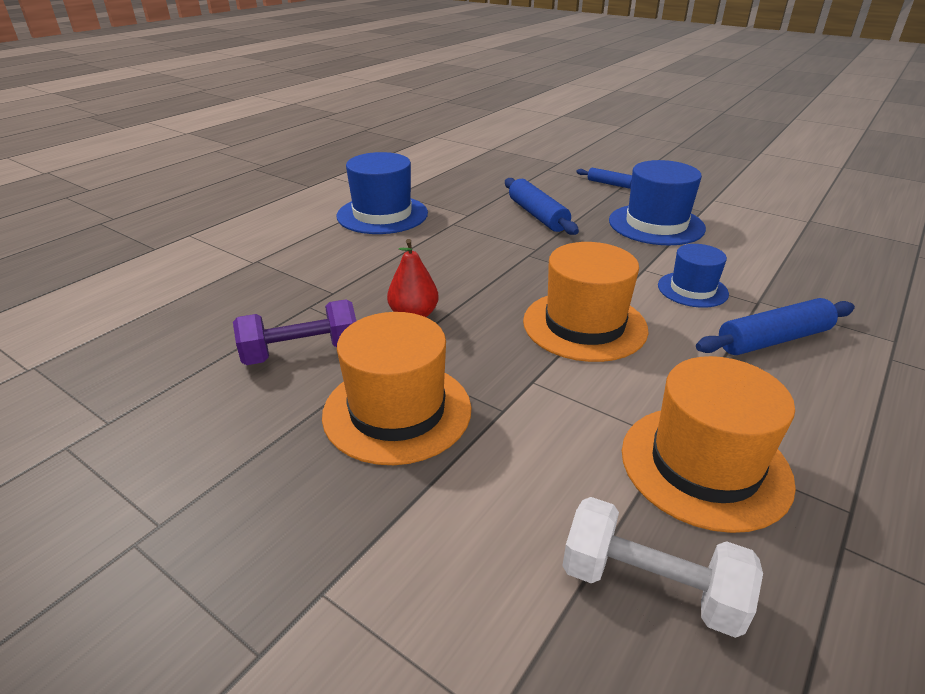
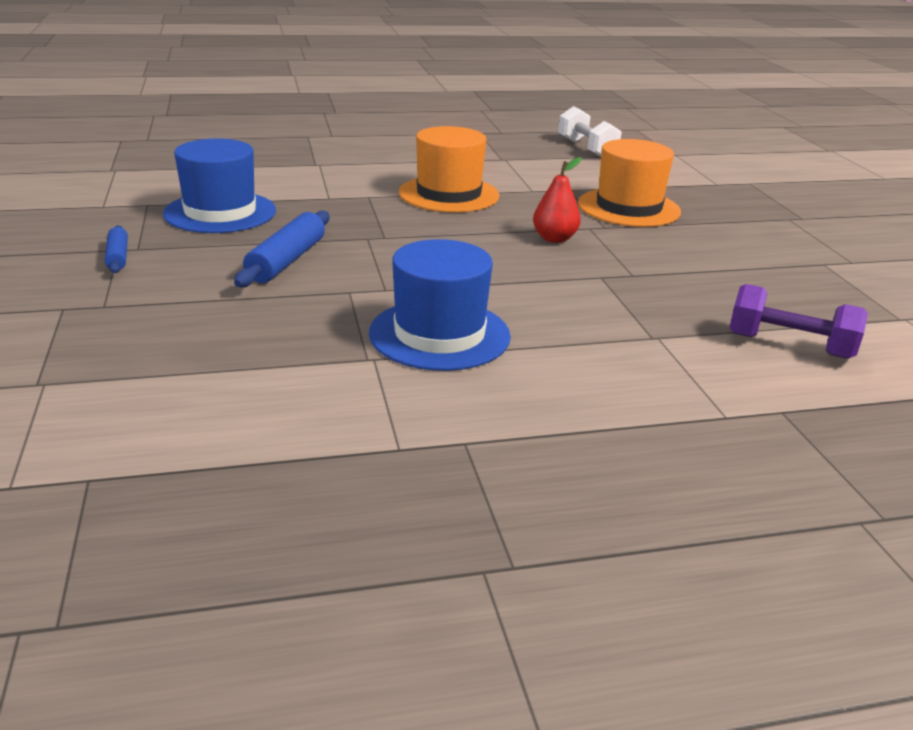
camera: 140 degrees left, 5 degrees down
(301, 352) = (665, 250): purple dumbbell -> purple dumbbell (789, 346)
(692, 289) = (334, 180): blue hat -> none
(705, 465) = (507, 152): orange hat -> none
(773, 339) = (363, 156): blue rolling pin -> none

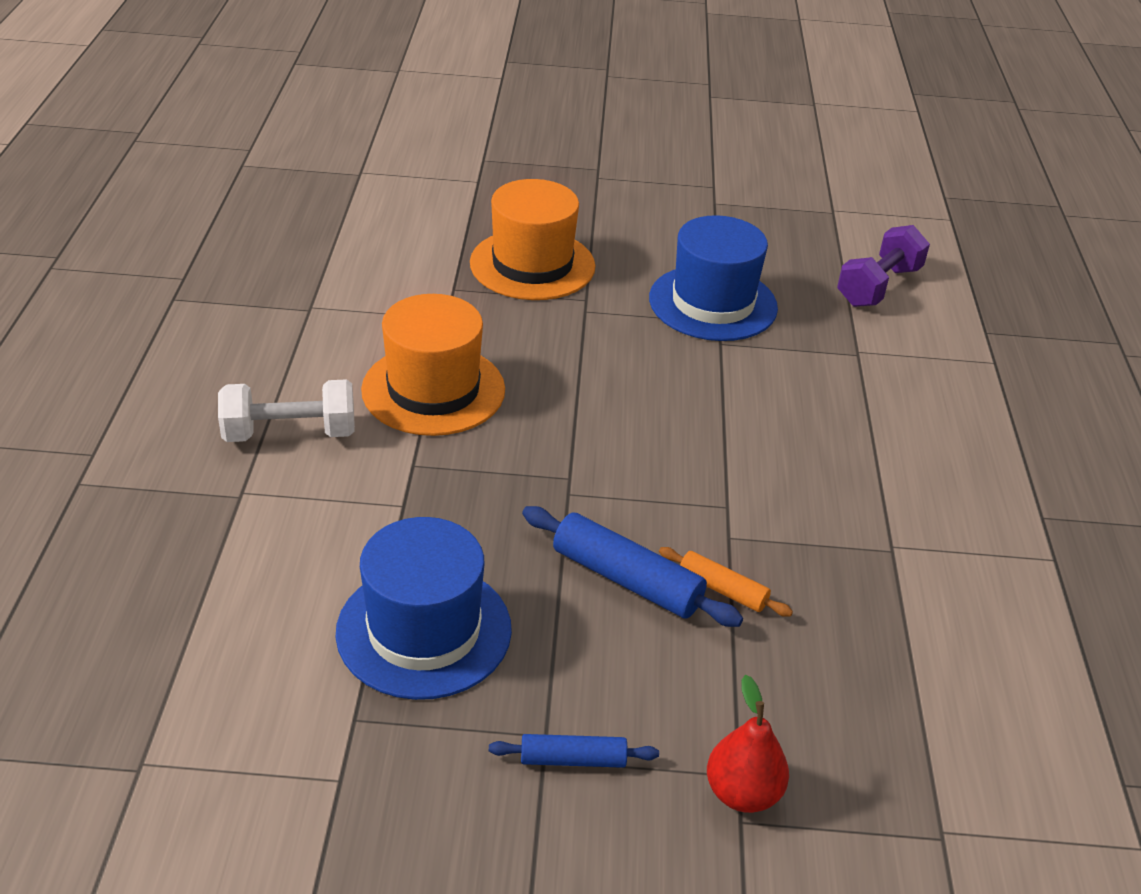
camera: 75 degrees left, 10 degrees up
(288, 292) = (722, 590): none -> orange rolling pin
(439, 334) = (842, 488): blue hat -> blue hat (713, 303)
(554, 239) = (611, 345): red pear -> red pear (742, 793)
(587, 149) = (303, 229): white dumbbell -> white dumbbell (290, 433)

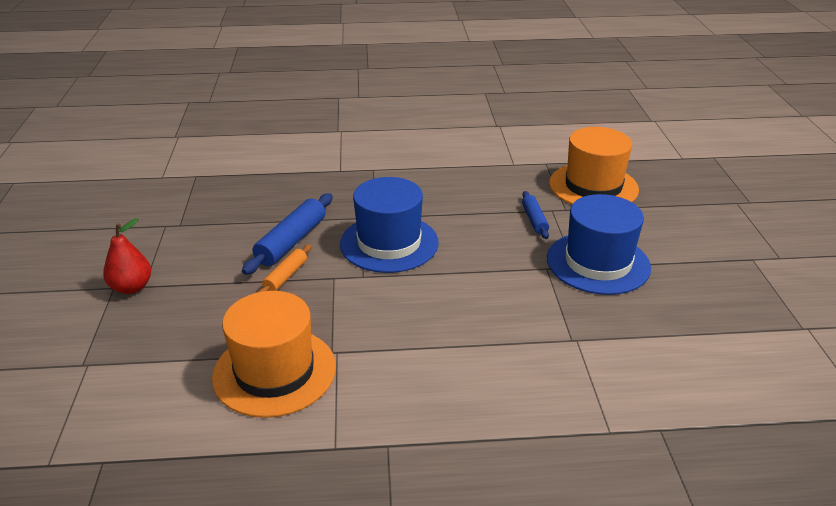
camera: 85 degrees right, 5 degrees down
(290, 433) = (388, 135): white dumbbell -> none
(424, 630) = (250, 186): blue hat -> blue hat (389, 243)
(433, 390) = (440, 168): orange hat -> orange hat (274, 371)
(573, 759) = (163, 233): blue rolling pin -> blue rolling pin (534, 220)
(878, 286) = (690, 355): purple dumbbell -> none

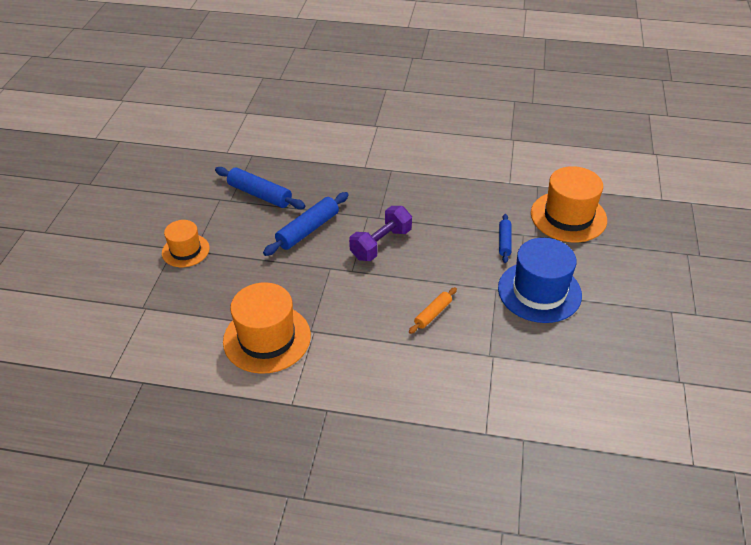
camera: 15 degrees right, 10 degrees up
(132, 287) = (185, 250): red pear -> orange hat
(217, 214) = (260, 195): none -> blue rolling pin
(285, 276) = (295, 260): orange rolling pin -> orange rolling pin (432, 314)
(389, 243) = (381, 244): blue hat -> purple dumbbell

